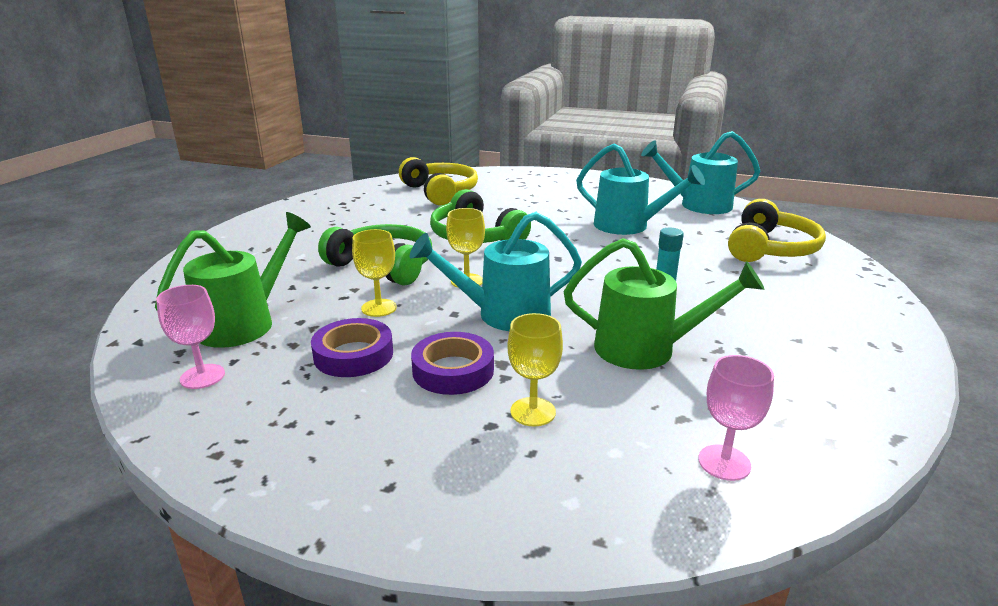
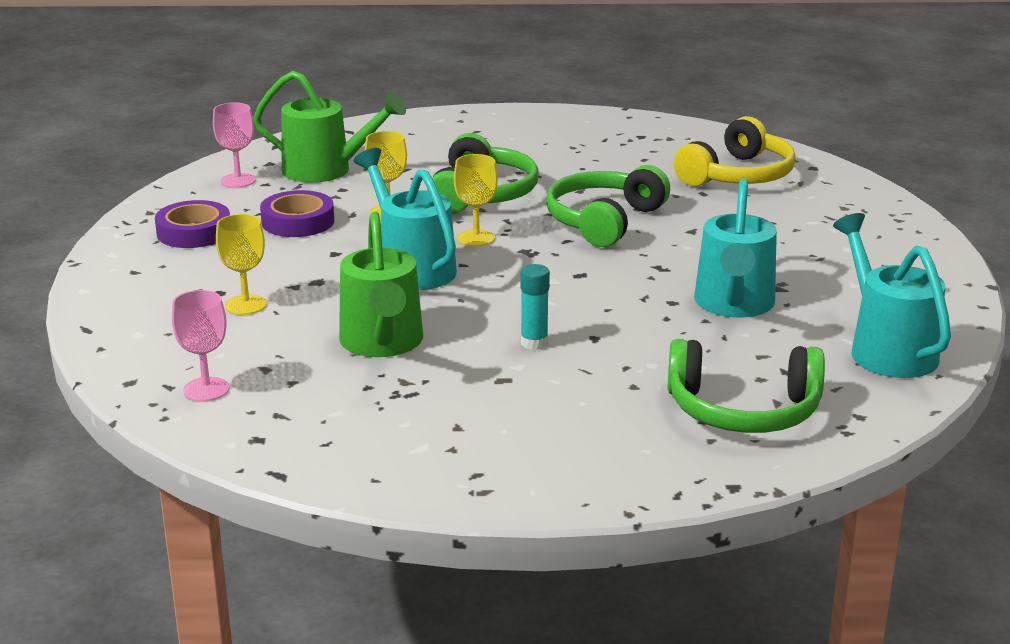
camera: 70 degrees right, 0 degrees up
(453, 370) = (294, 264): purple tape -> purple tape (194, 232)
(770, 249) = (743, 410): yellow headphones -> green headphones

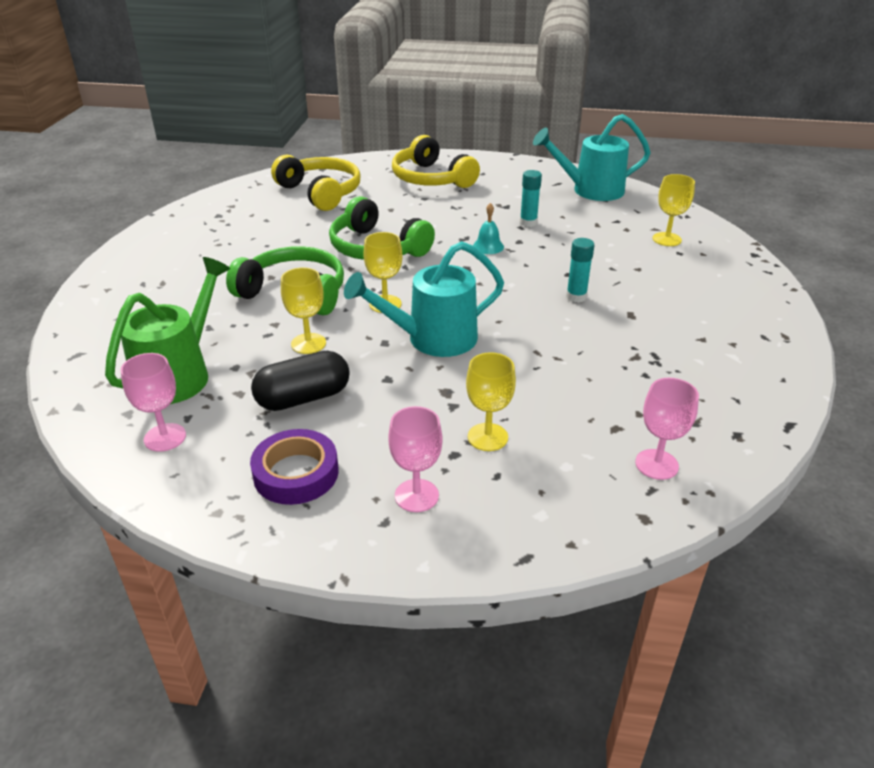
camera: 80 degrees left, 10 degrees up
(164, 280) = (416, 495): none -> pink goblet
(298, 221) = (303, 398): purple tape -> black capsule
(382, 344) = (573, 363): green watering can -> none
(645, 283) = (488, 246): none -> turquoise bell
(734, 305) = (528, 223): turquoise watering can -> turquoise glue stick
(743, 410) = (667, 239): green headphones -> yellow goblet
(835, 233) = (431, 179): none -> yellow headphones

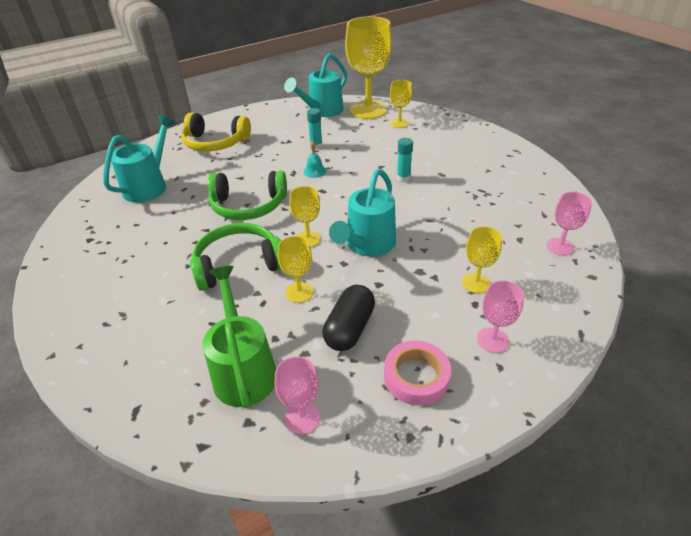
camera: 40 degrees left, 5 degrees up
(296, 473) = (416, 376): purple tape -> pink tape
(321, 192) = (149, 185): yellow headphones -> turquoise watering can
(649, 210) = (368, 110): none -> yellow goblet

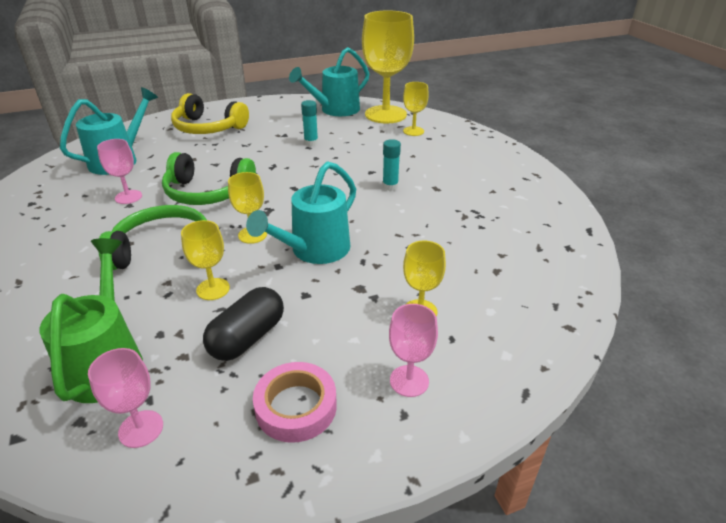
camera: 10 degrees right, 5 degrees down
(315, 171) = (296, 167): turquoise bell -> none
(560, 246) = (543, 286): pink goblet -> pink goblet (128, 197)

